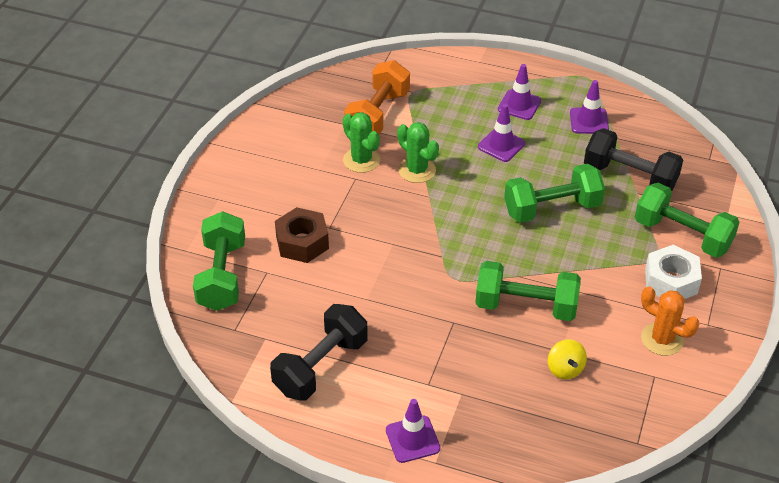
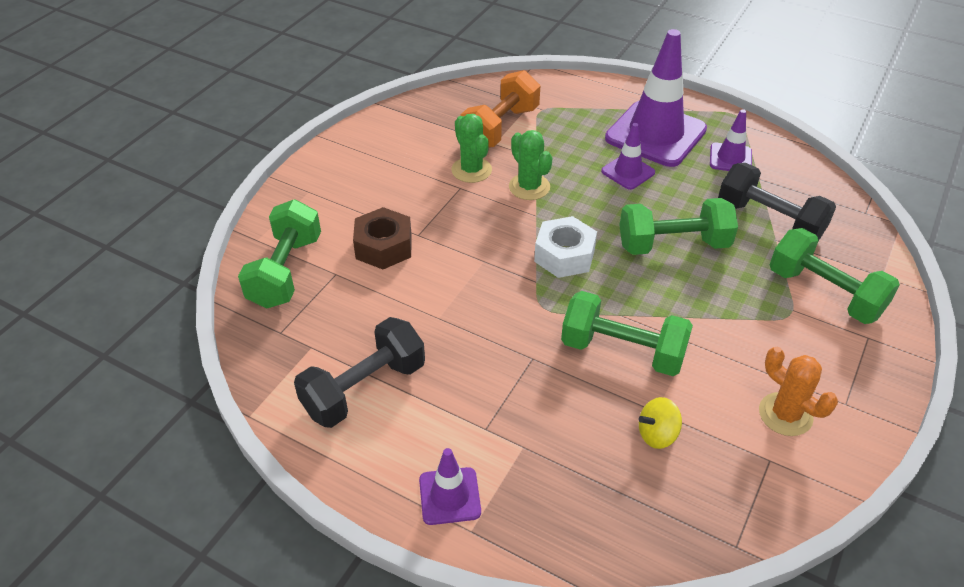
camera: 10 degrees right, 0 degrees up
(519, 105) = (655, 134): purple traffic cone -> purple traffic cone, size x2.05
(565, 369) = (657, 434): yellow spinning top -> yellow spinning top turned 75 degrees clockwise
(671, 281) = (804, 345): white nut -> white nut (564, 255)

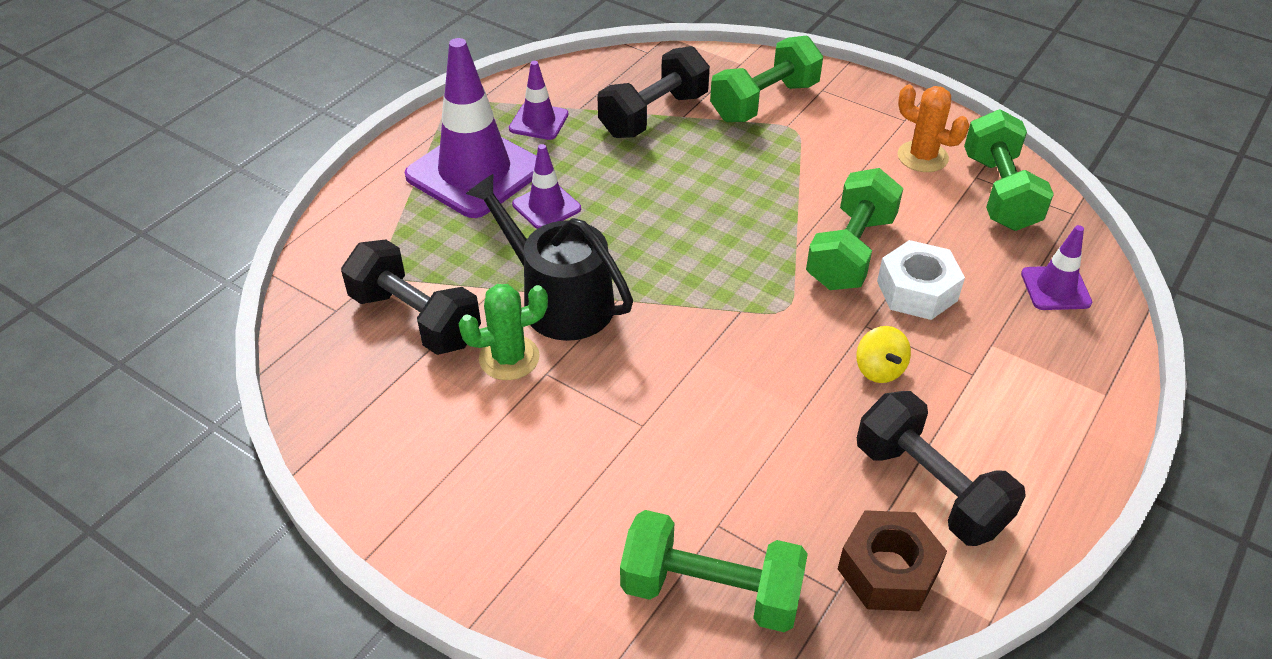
camera: 85 degrees left, 0 degrees up
(384, 247) = (665, 465): brown nut -> brown nut (888, 570)
(449, 496) = (1068, 409): purple traffic cone -> purple traffic cone (1055, 288)
(500, 128) = (415, 319): orange dumbbell -> black dumbbell
(529, 187) = (559, 300): green cactus -> black watering can
(564, 255) = (697, 281): white nut -> white nut (917, 291)
(657, 434) = (959, 243): yellow spinning top -> yellow spinning top (879, 369)
(673, 244) = (685, 190): green dumbbell -> green dumbbell (999, 192)
(785, 414) = (922, 157): orange cactus -> orange cactus turned 75 degrees clockwise

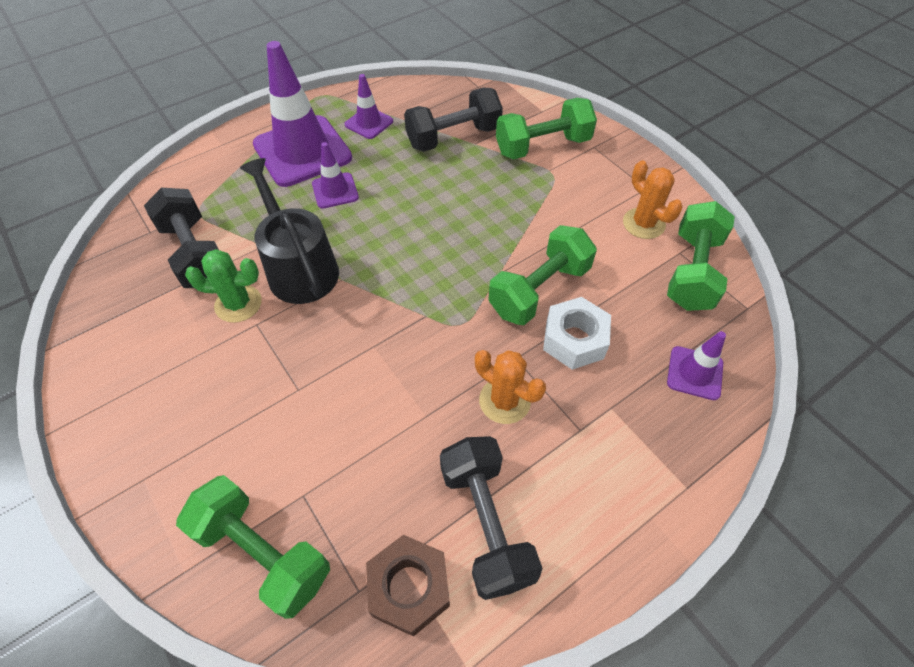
camera: 20 degrees right, 10 degrees up
(879, 369) = (504, 401): yellow spinning top -> orange cactus

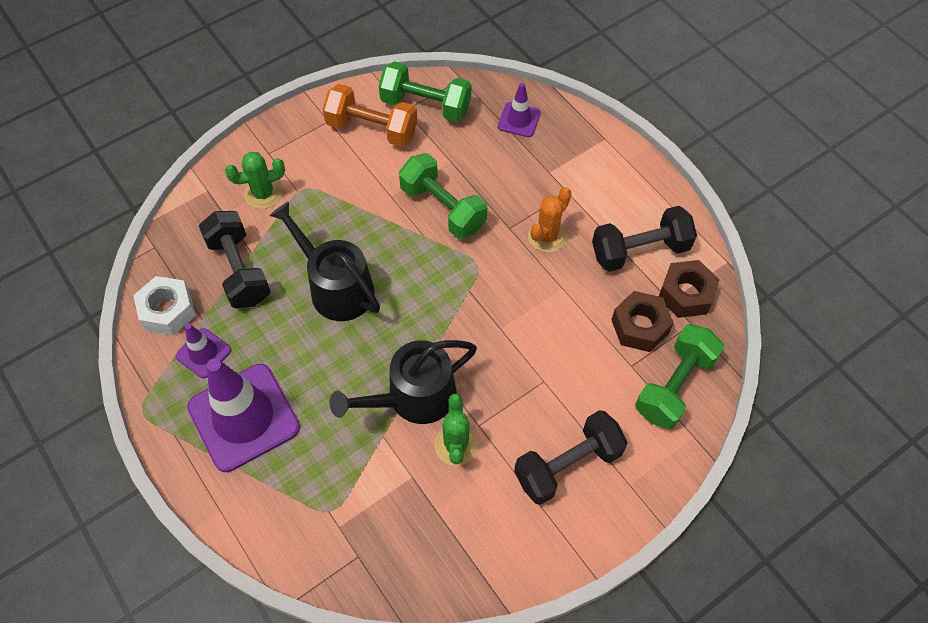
camera: 90 degrees left, 5 degrees up
(195, 254) = (392, 499): black dumbbell -> black dumbbell (568, 465)
(335, 191) = (310, 377): purple traffic cone -> none
(360, 512) = (640, 326): none -> brown nut
(433, 204) = (336, 287): none -> black watering can
(542, 146) = (263, 194): green dumbbell -> green cactus
(574, 340) = (492, 188): white nut -> white nut (168, 311)
(643, 223) = (372, 129): orange cactus -> orange dumbbell

